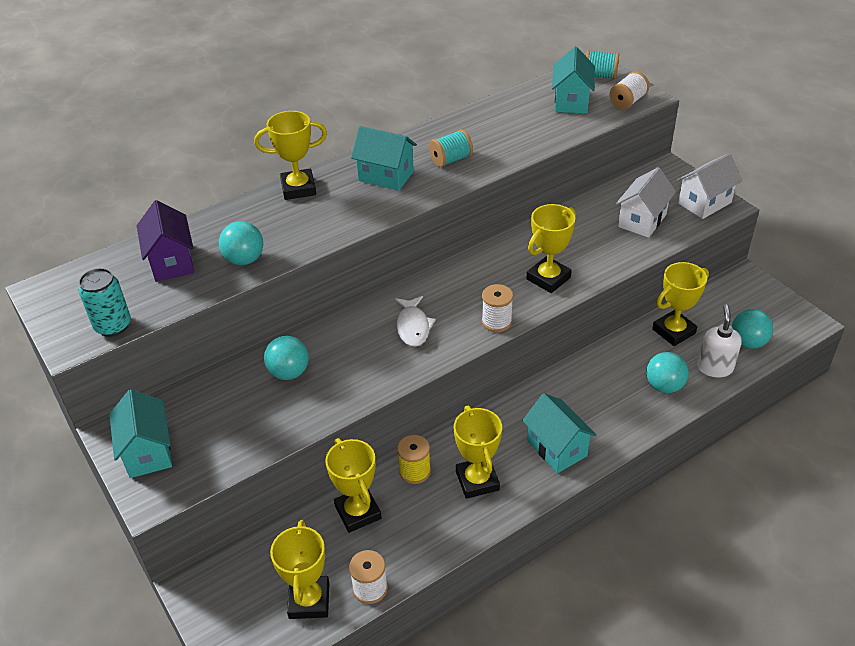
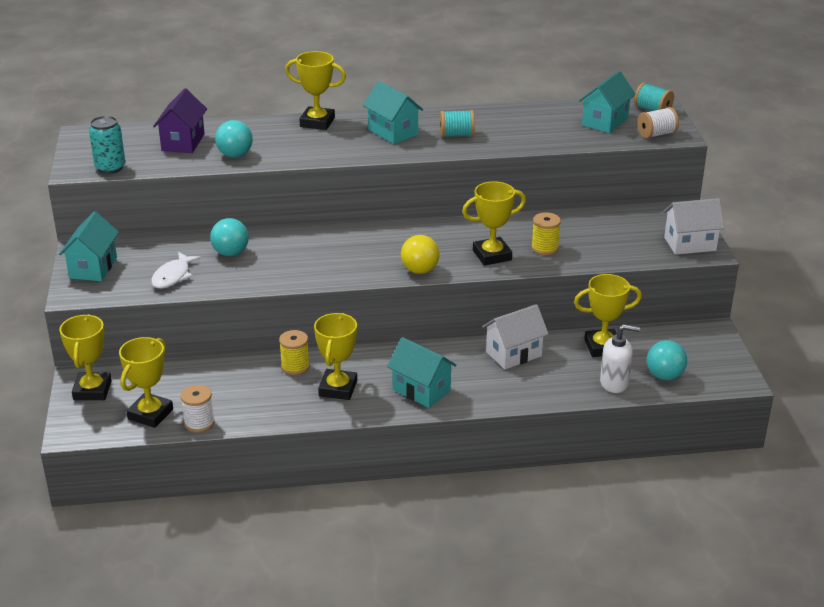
camera: 25 degrees right, 10 degrees down
(358, 512) = (230, 376): yellow trophy -> yellow trophy (92, 390)
(413, 327) = (350, 253): white fish -> white fish (173, 276)
(496, 322) = (420, 270): white spool -> yellow ball
(557, 448) = (421, 390): turquoise house -> turquoise house turned 45 degrees counterclockwise
(588, 252) = (545, 248): none -> yellow spool
(642, 220) = (617, 240): white house -> white house (513, 354)
(664, 386) = (555, 380): turquoise ball -> none
(715, 367) = (614, 383): white soap dispenser -> white soap dispenser turned 60 degrees clockwise

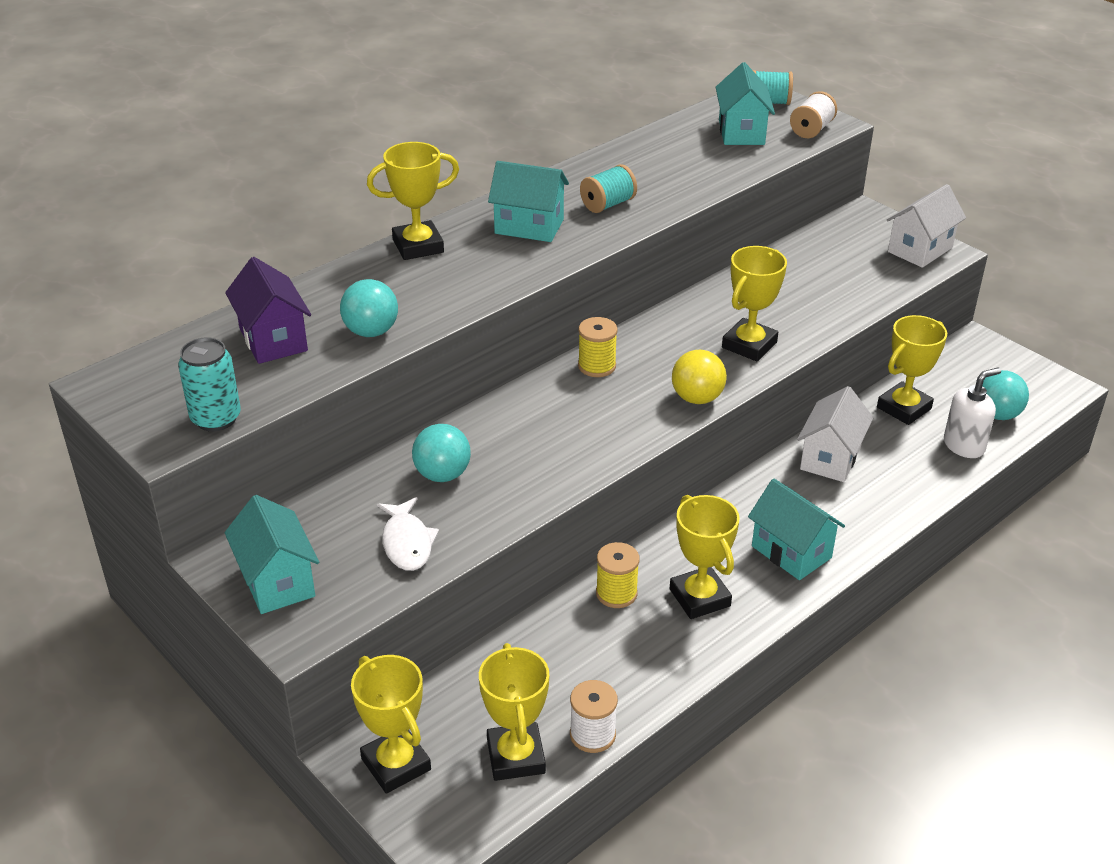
camera: 35 degrees left, 5 degrees up
(421, 390) = (791, 552): turquoise house -> turquoise house turned 45 degrees clockwise
(545, 248) = (791, 313): yellow spool -> yellow spool (597, 366)

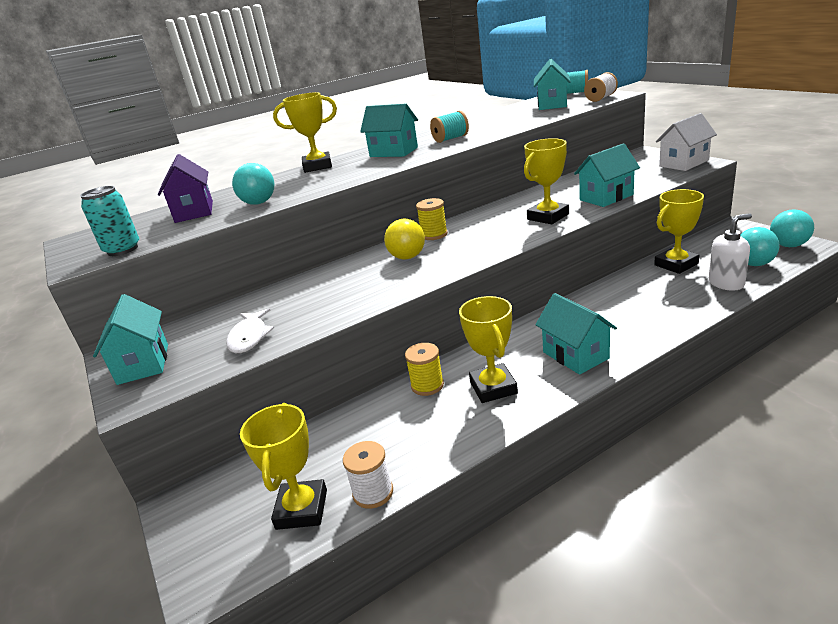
camera: 15 degrees right, 10 degrees down
(396, 764) = (204, 512): yellow trophy -> none
(442, 474) = (298, 297): turquoise ball -> turquoise ball (788, 245)
(697, 398) = (501, 246): yellow ball -> yellow ball (407, 257)
(822, 312) = (606, 197): none -> turquoise house
(830, 458) = (615, 296): white house -> none

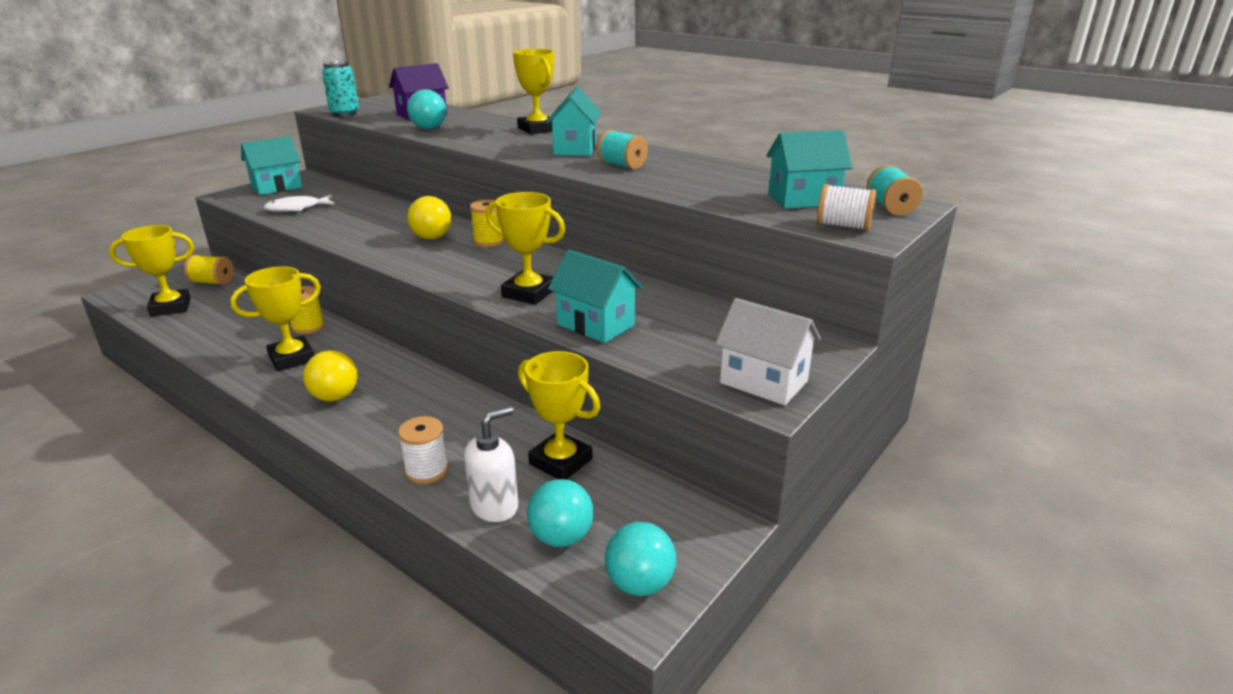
camera: 65 degrees right, 0 degrees up
(244, 481) = (212, 282): none -> yellow spool
(373, 493) = (173, 328): white spool -> white spool (426, 471)
(575, 355) = (335, 397): turquoise house -> yellow ball
(726, 283) = (494, 506): white soap dispenser -> white soap dispenser turned 90 degrees counterclockwise

